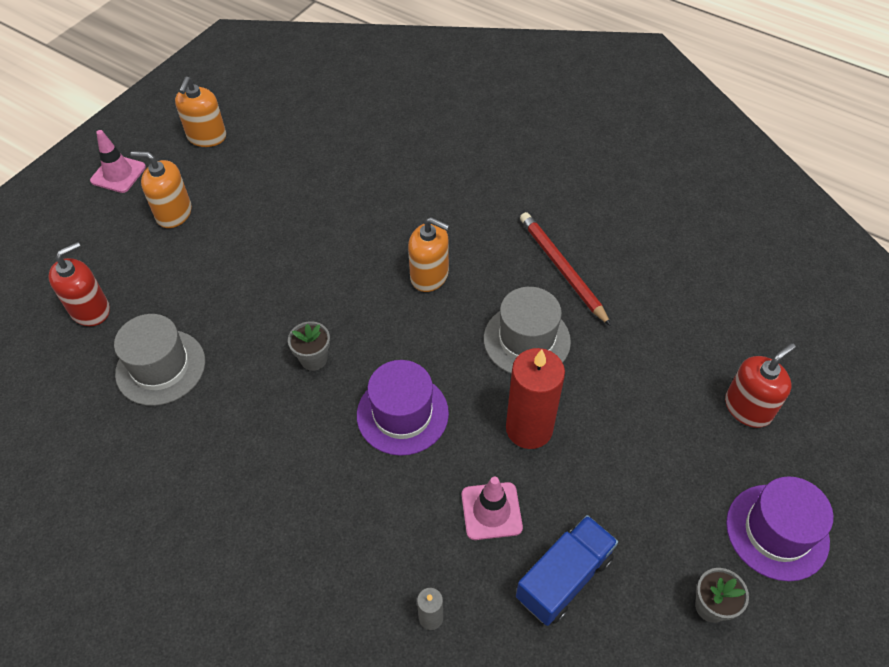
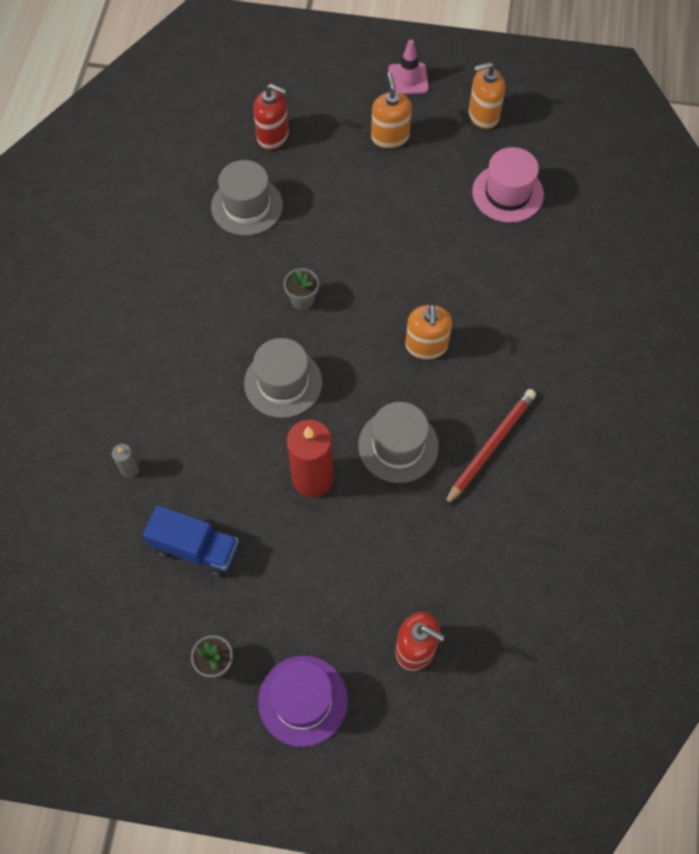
camera: 65 degrees right, 10 degrees up
(304, 153) = (507, 193): none -> pink hat
(402, 414) = (283, 382): purple hat -> grey hat
(491, 511) = (228, 478): pink traffic cone -> none

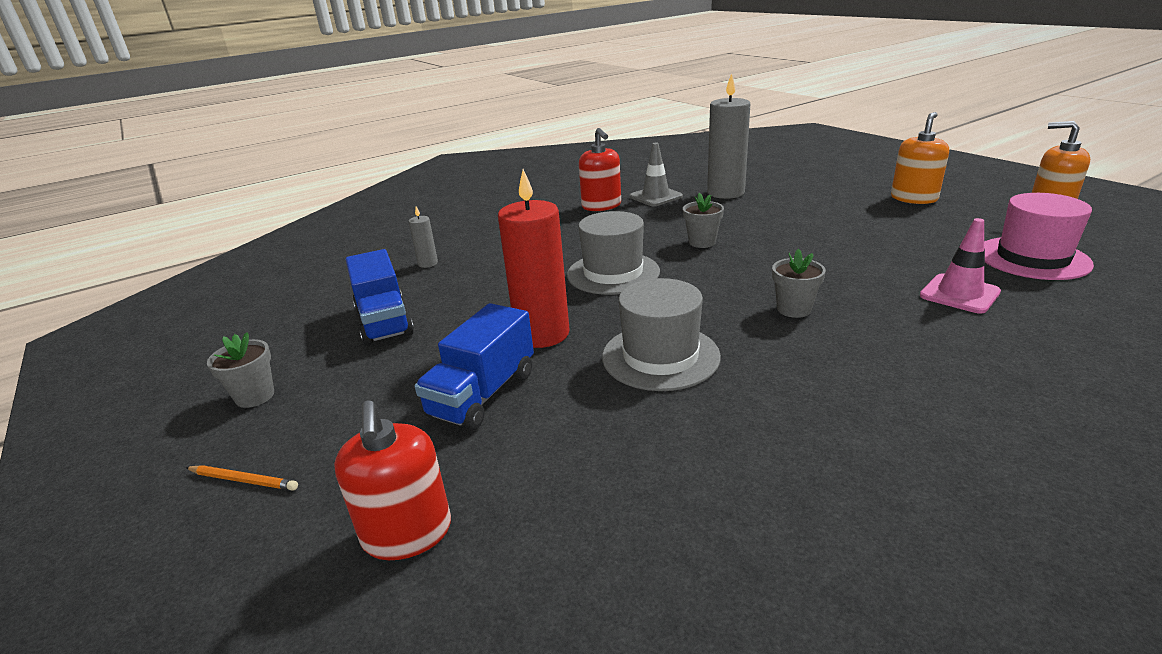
camera: 50 degrees right, 35 degrees down
(196, 247) = (655, 197): none -> grey traffic cone
(247, 206) = (725, 193): grey hat -> grey candle
(273, 136) = (796, 174): red soap dispenser -> red soap dispenser (601, 206)
(303, 700) = (243, 480): purple hat -> orange pencil
(341, 550) = (482, 394): none -> blue truck
(408, 79) = (972, 180): pink traffic cone -> pink traffic cone (959, 294)
(426, 346) = (794, 309): orange soap dispenser -> grey flower pot
(490, 447) = (777, 415): red pencil -> none

